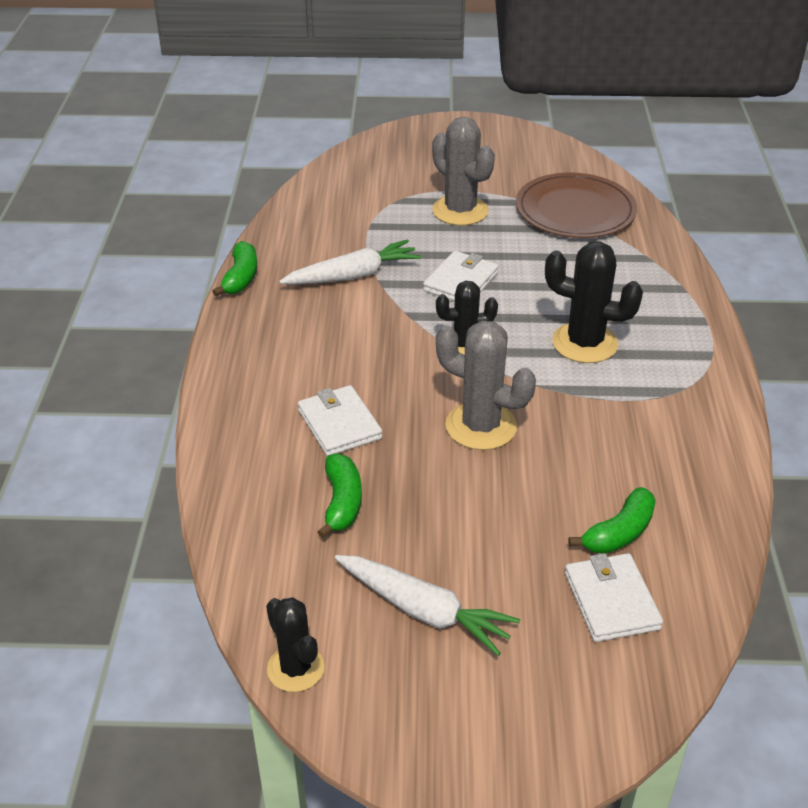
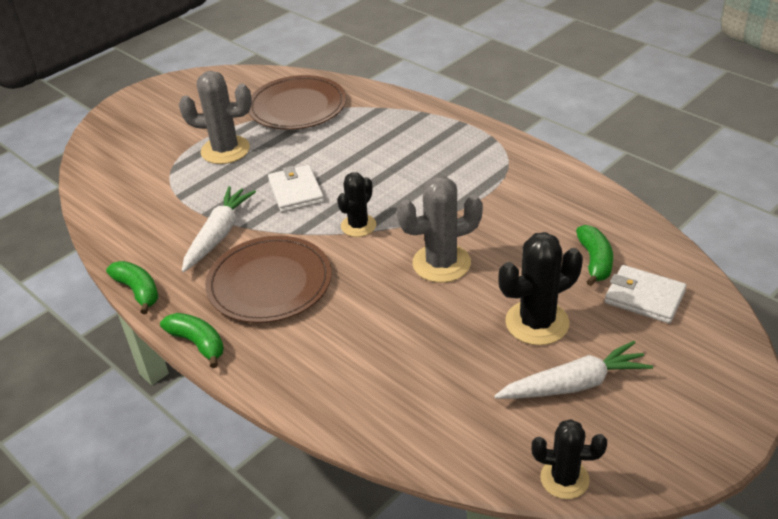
camera: 45 degrees left, 0 degrees up
(331, 339) = (269, 283): none -> brown plate
(339, 424) = (360, 327): white wallet -> none
(342, 502) = (436, 368): green banana -> green banana (198, 343)
(584, 343) = (422, 177): black cactus -> black cactus (537, 323)

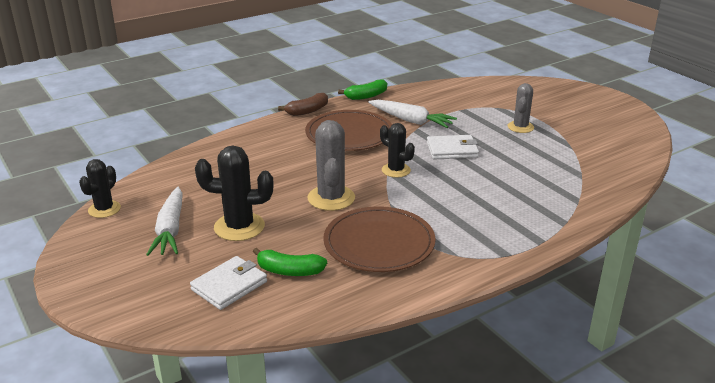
camera: 100 degrees right, 10 degrees down
(198, 343) = (307, 111): green banana -> brown banana
(225, 150) = (520, 127): grey cactus -> grey cactus, size x0.65
(297, 106) = (585, 160): brown plate -> brown plate (379, 243)
(537, 323) = (239, 227): black cactus -> black cactus turned 75 degrees counterclockwise

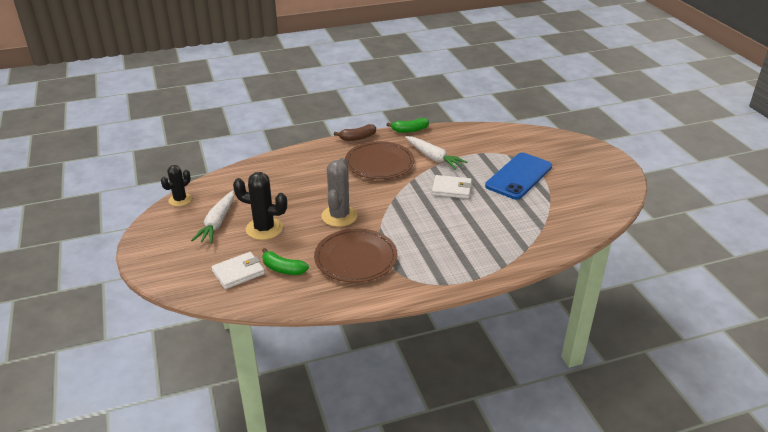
camera: 15 degrees right, 5 degrees up
(396, 170) = (399, 200): black cactus -> none
(520, 127) = (519, 176): grey cactus -> blue phone

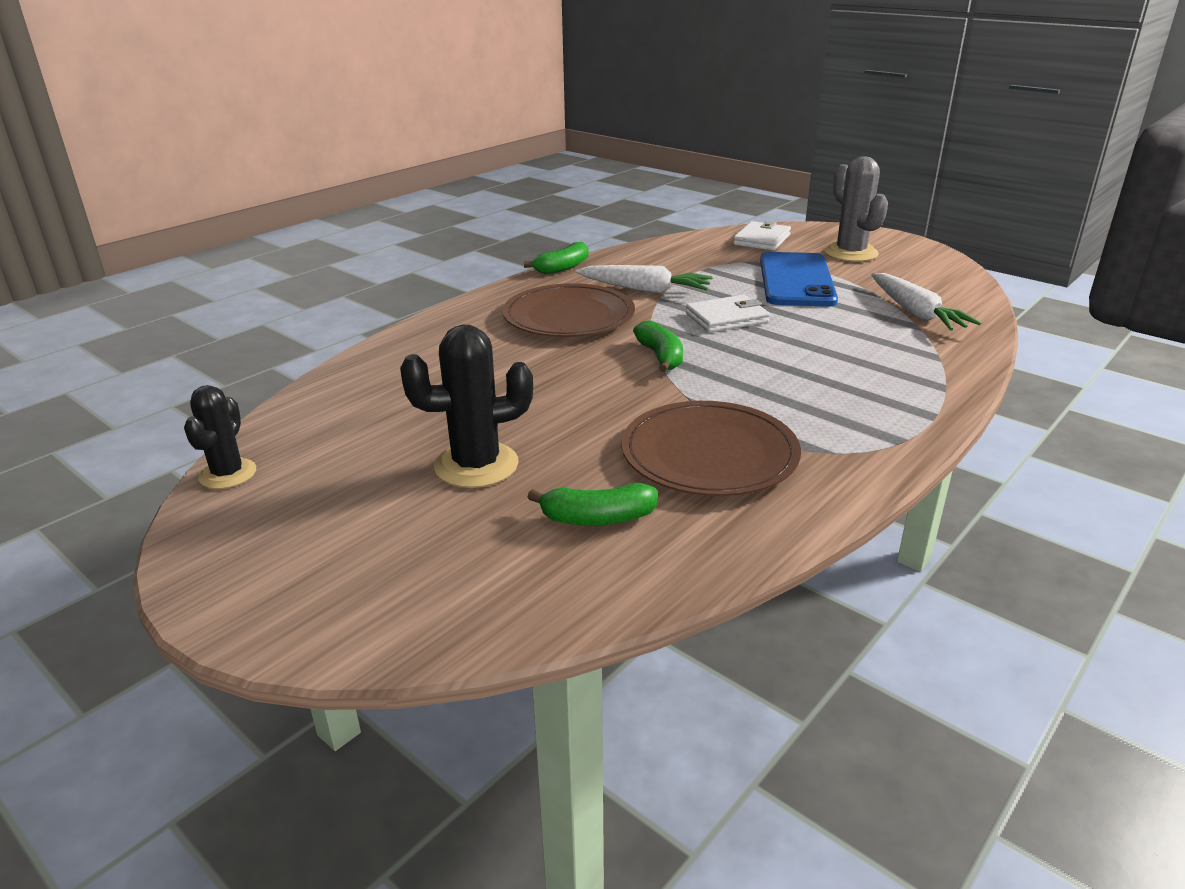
camera: 30 degrees left, 5 degrees down
(217, 223) = (361, 487): white carrot -> white carrot (915, 313)
(238, 272) = (511, 559): white wallet -> white wallet (762, 240)
(339, 216) = (596, 403): grey cactus -> grey cactus (850, 253)
(357, 138) = (489, 295): brown banana -> none
(394, 201) = (660, 356): none -> green banana

